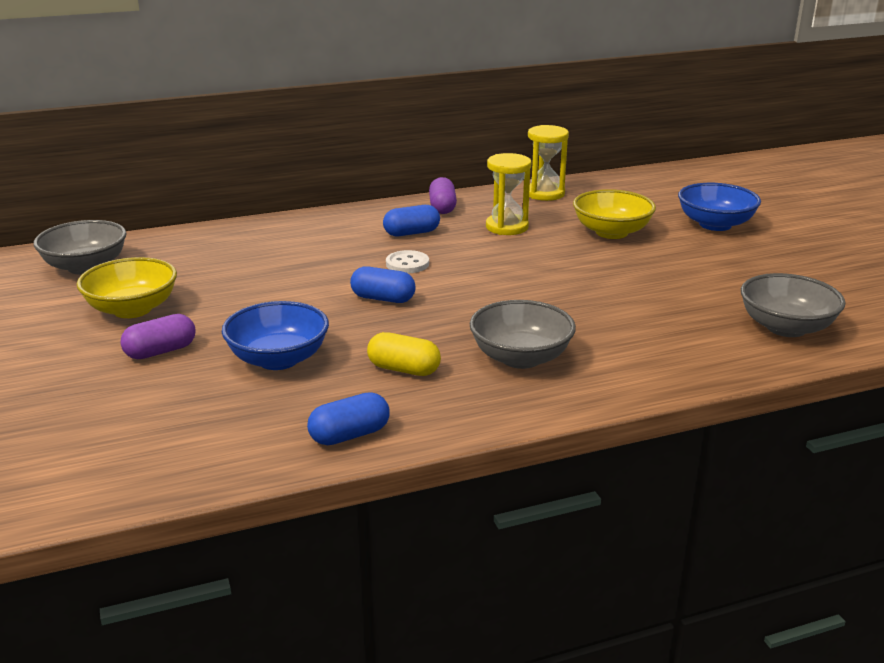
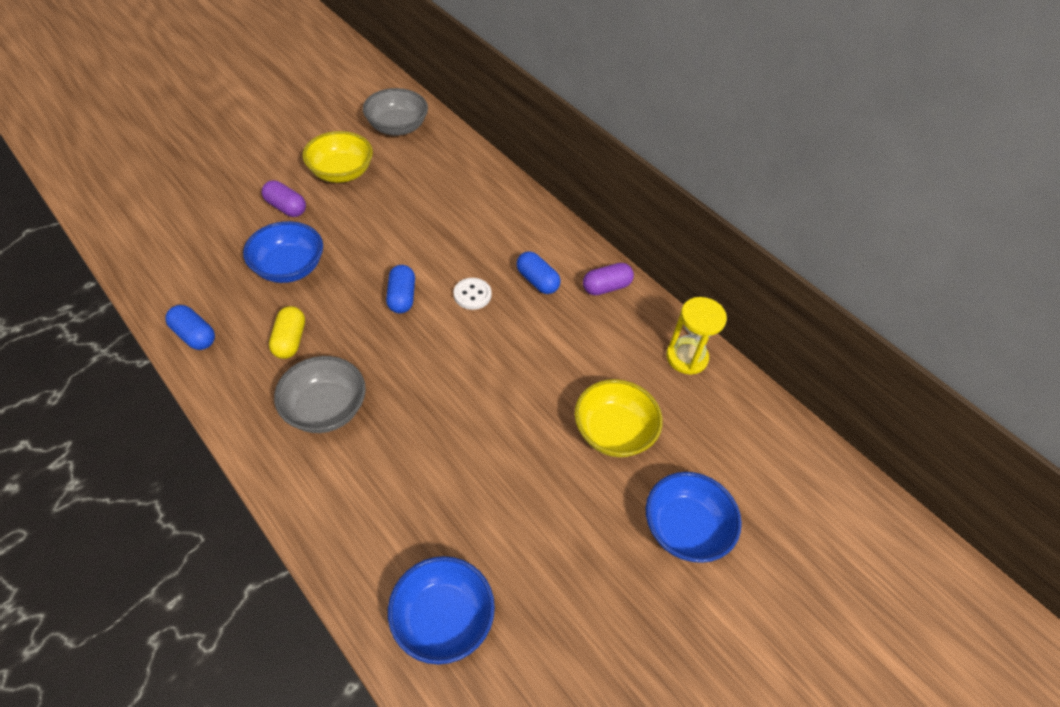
camera: 65 degrees right, 25 degrees up
(507, 227) = (584, 344): yellow hourglass -> none
(786, 327) = (442, 619): grey bowl -> blue bowl

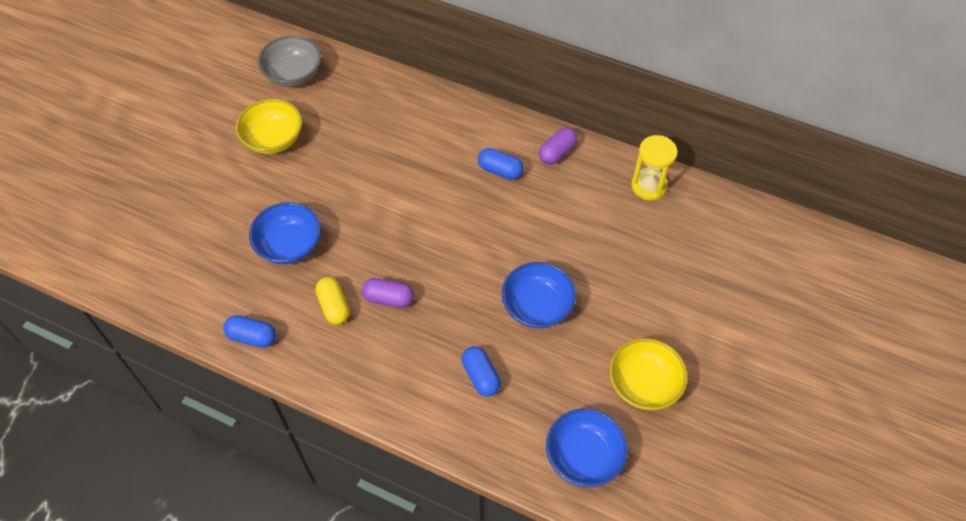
camera: 20 degrees left, 5 degrees up
(286, 207) = (247, 192): purple capsule -> purple capsule (389, 299)
(325, 409) = (400, 348): grey bowl -> none
(402, 297) = (400, 231): blue capsule -> blue capsule (481, 376)
(472, 295) = (455, 204): white button -> none
(613, 432) = (626, 269): yellow bowl -> yellow bowl (644, 385)
(685, 529) = (713, 318): blue bowl -> blue bowl (537, 307)

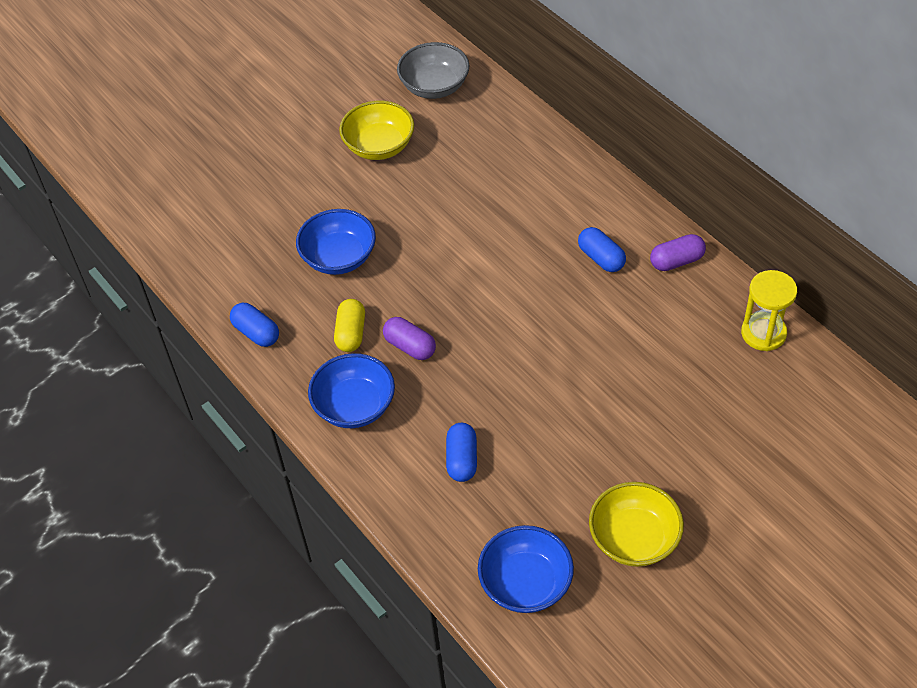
camera: 30 degrees right, 5 degrees down
(537, 307) = (562, 413): blue bowl -> blue bowl (354, 406)

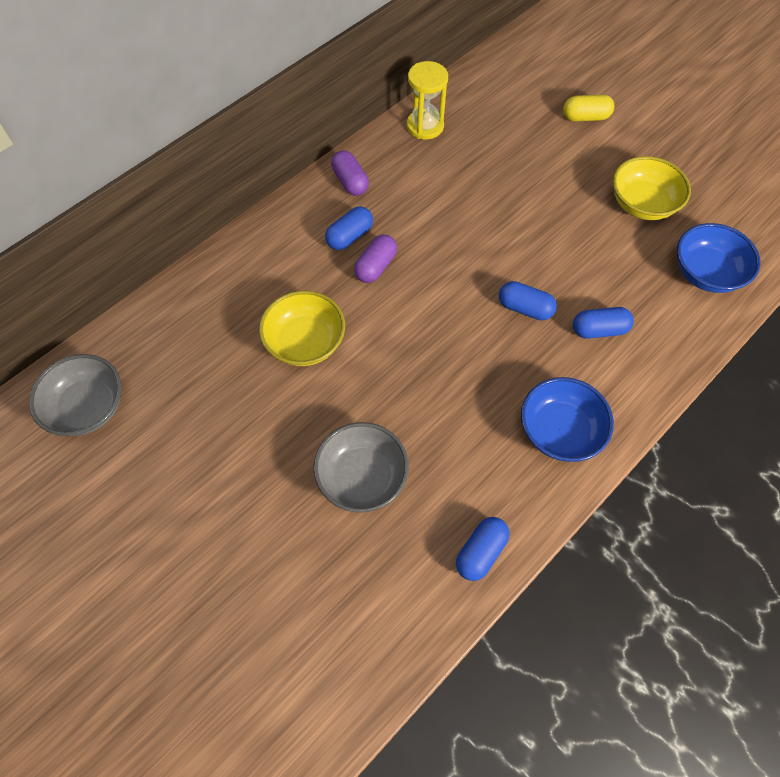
camera: 100 degrees left, 10 degrees up
(339, 257) = (362, 477): blue bowl -> grey bowl
(351, 333) = (468, 448): yellow capsule -> yellow capsule (585, 117)
(379, 146) = (185, 457): yellow bowl -> yellow bowl (305, 342)
(410, 346) = (477, 388): purple capsule -> purple capsule (376, 266)
(496, 397) = (524, 308): none -> blue capsule

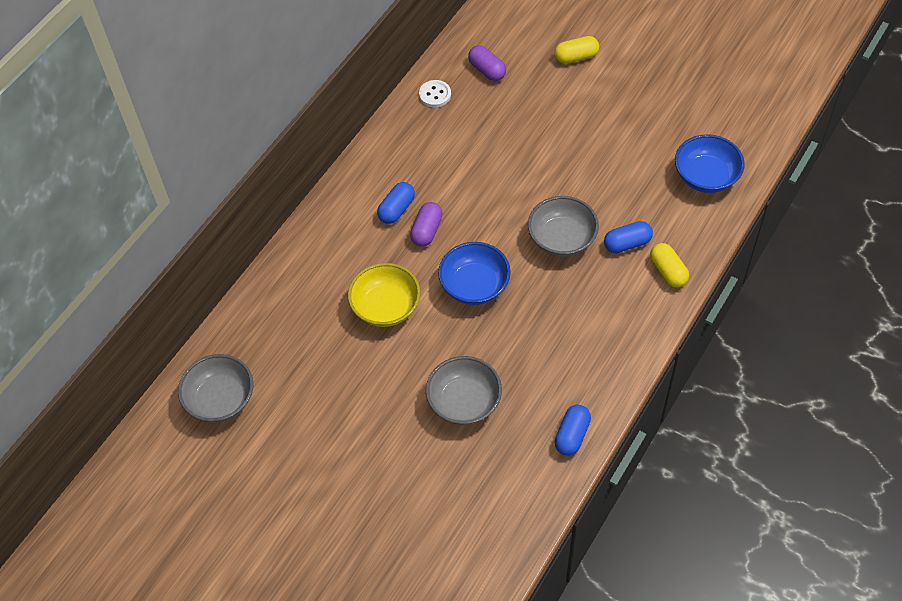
camera: 10 degrees left, 5 degrees down
(350, 182) = (382, 160): purple capsule -> purple capsule (487, 70)
(425, 126) = (435, 94): yellow hourglass -> white button
(524, 308) = (562, 239): blue capsule -> grey bowl
(559, 431) = (612, 331): blue bowl -> blue bowl (474, 285)
(640, 373) = (668, 271): none -> yellow capsule
(642, 204) = (641, 127): yellow bowl -> none

